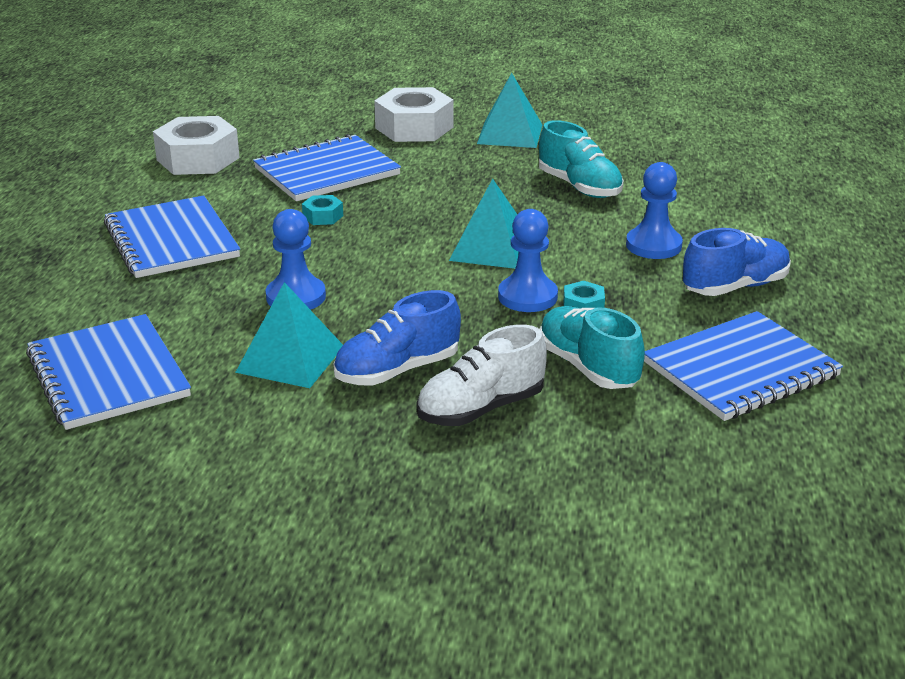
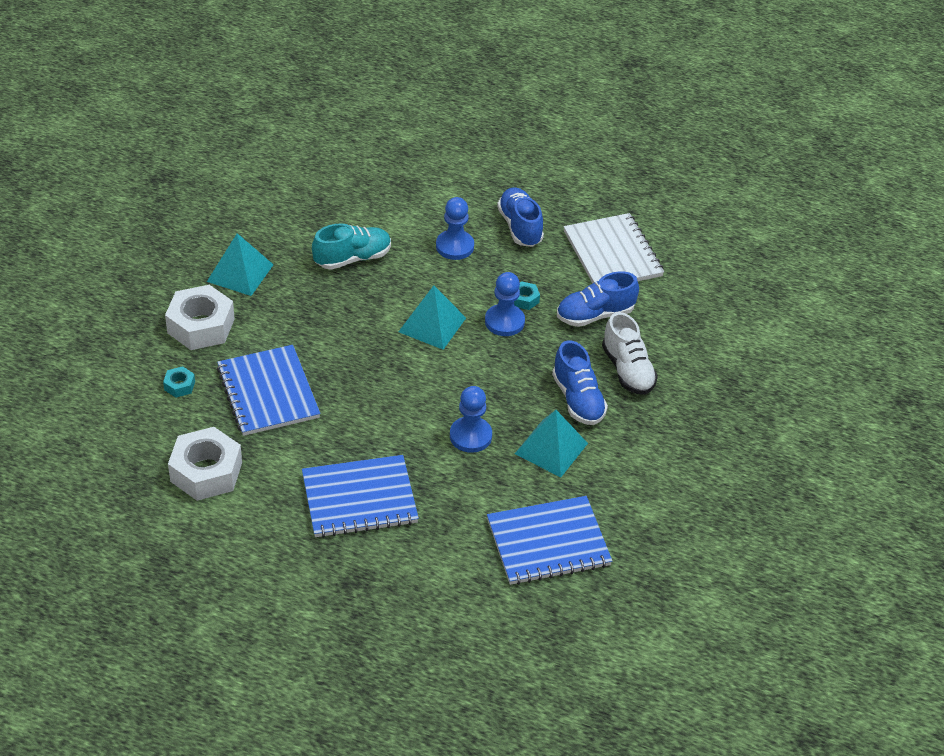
camera: 80 degrees left, 15 degrees up
(323, 216) = (349, 406): turquoise nut -> turquoise nut (179, 386)
(588, 367) = (595, 315): turquoise shoe -> blue shoe
(741, 369) = (612, 254): blue notebook -> white notebook

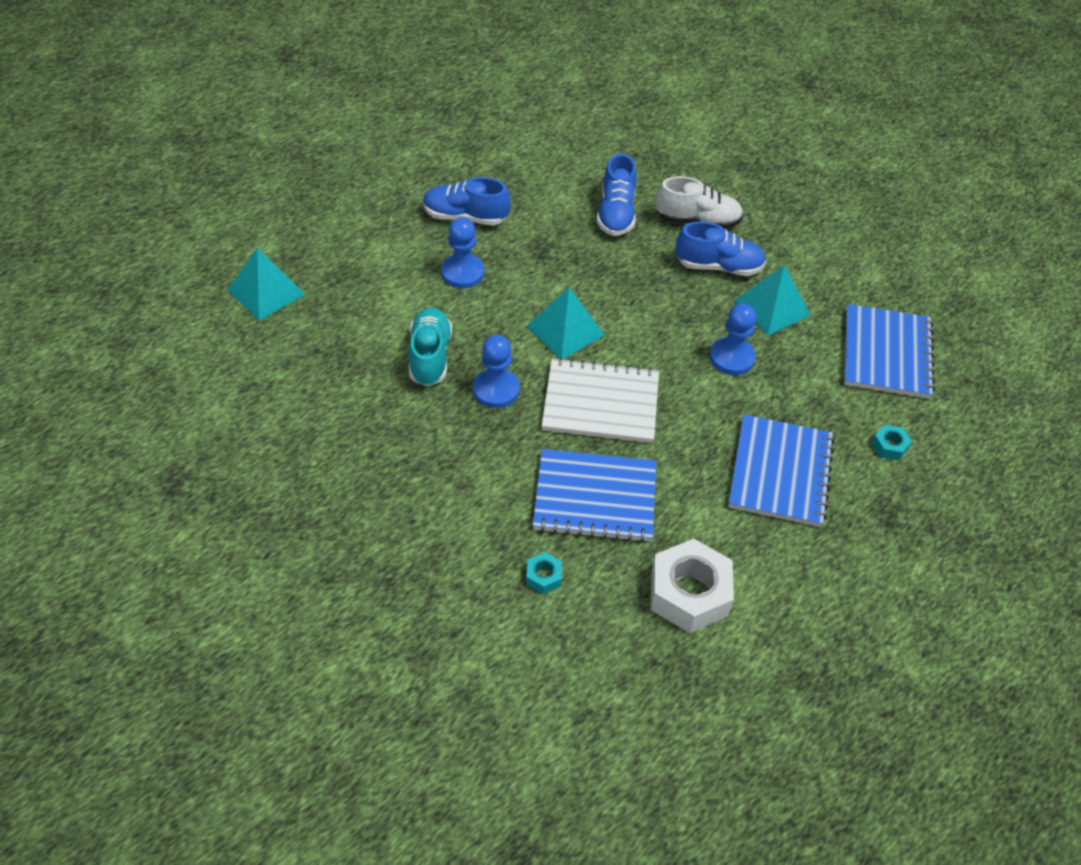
camera: 65 degrees left, 5 degrees up
(201, 326) = (457, 525): white nut -> none
(240, 273) = (391, 461): turquoise pyramid -> turquoise pyramid (266, 292)
(504, 322) = (590, 277): blue pawn -> blue pawn (496, 390)
(524, 299) = (568, 252): turquoise nut -> turquoise nut (889, 446)
(612, 254) = (542, 171): white notebook -> white notebook (600, 403)

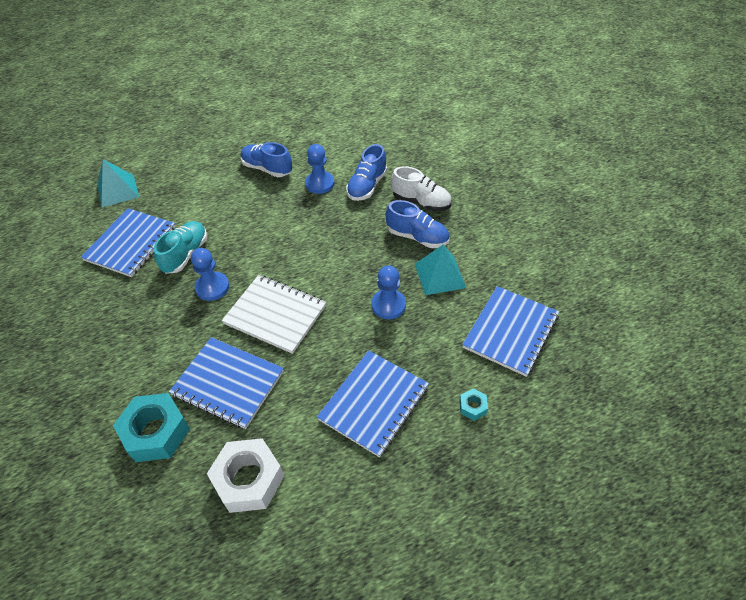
camera: 25 degrees right, 0 degrees up
(341, 360) = (131, 244): none -> blue notebook
(462, 272) = (242, 204): blue pawn -> blue pawn (320, 183)
(543, 576) = (156, 432): turquoise nut -> turquoise nut, size x2.21
(565, 330) = (284, 257): turquoise pyramid -> none

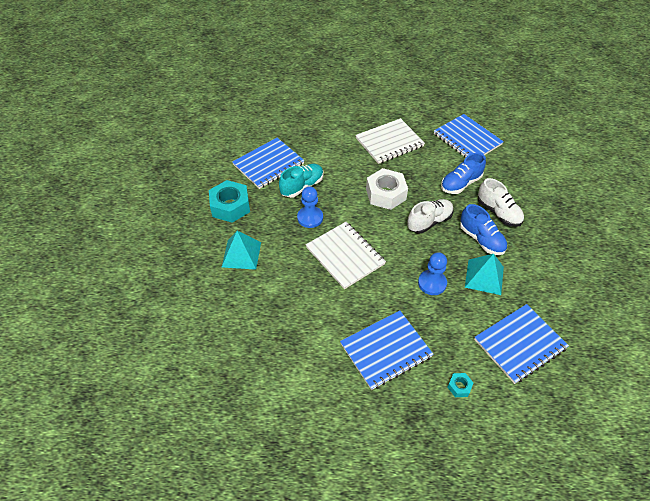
camera: 25 degrees right, 0 degrees up
(117, 191) = (276, 122): turquoise pyramid -> turquoise pyramid (241, 254)
(156, 432) = (230, 303): turquoise nut -> turquoise nut (230, 206)
(228, 383) = (290, 291): blue notebook -> blue notebook (467, 139)
(248, 480) = (275, 363): white nut -> white nut (386, 194)
(267, 169) = (389, 142): blue shoe -> white notebook
(320, 183) = (424, 168): blue pawn -> none
(353, 239) = (429, 222): none -> white shoe

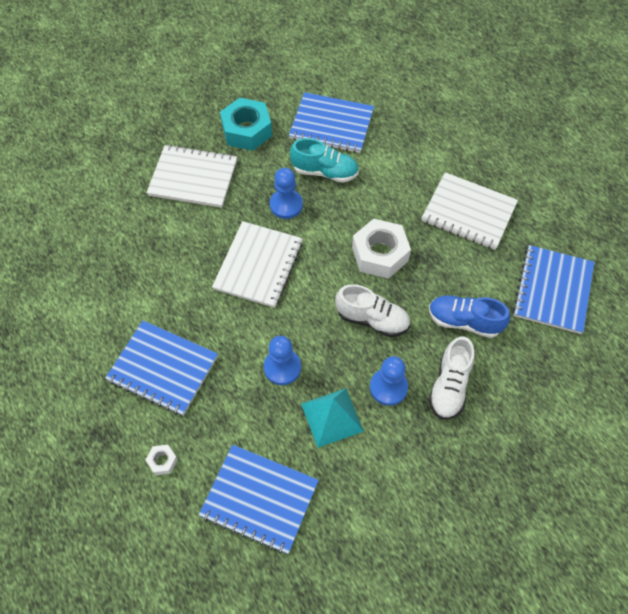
camera: 55 degrees right, 10 degrees up
(241, 254) = (193, 178): turquoise pyramid -> white notebook
(459, 387) = (162, 461): turquoise nut -> white nut
(481, 239) = (388, 387): blue shoe -> blue pawn

